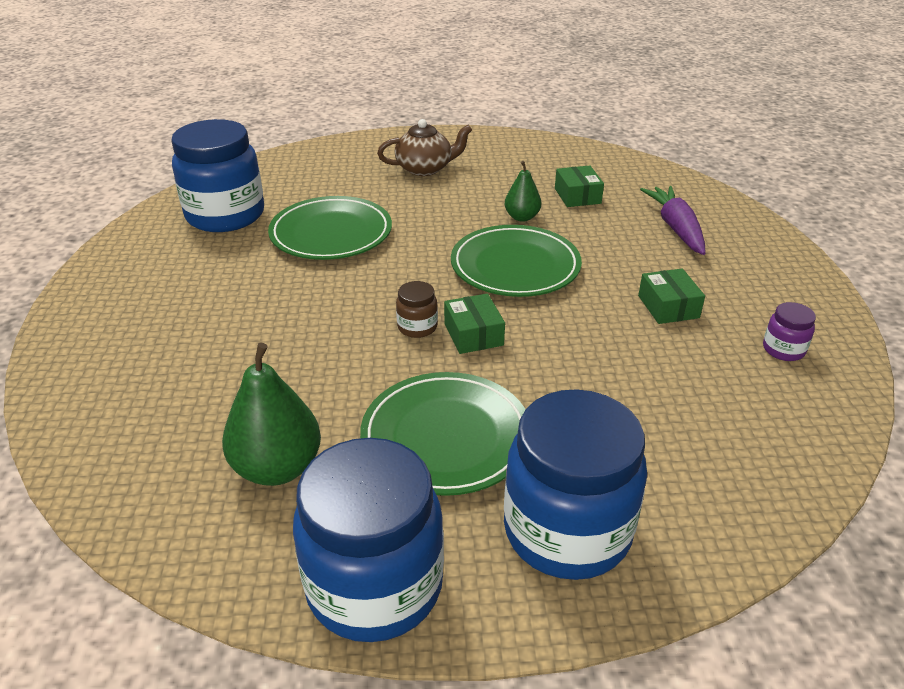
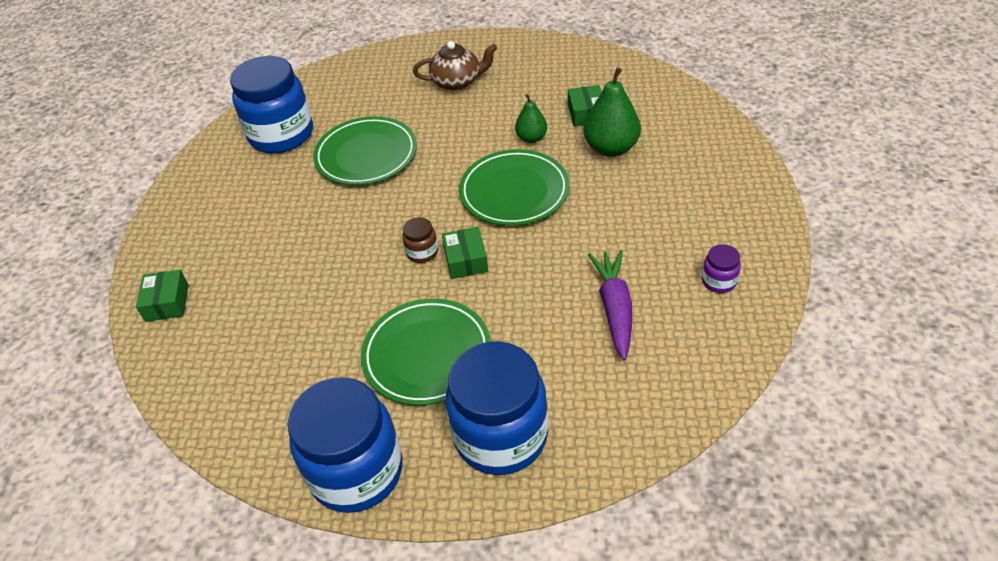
camera: 10 degrees right, 10 degrees up
(277, 468) = (300, 376): green pear -> green pear (611, 148)
(668, 307) = (634, 236): green box -> green box (167, 303)
(676, 228) = (665, 151): purple carrot -> purple carrot (614, 308)

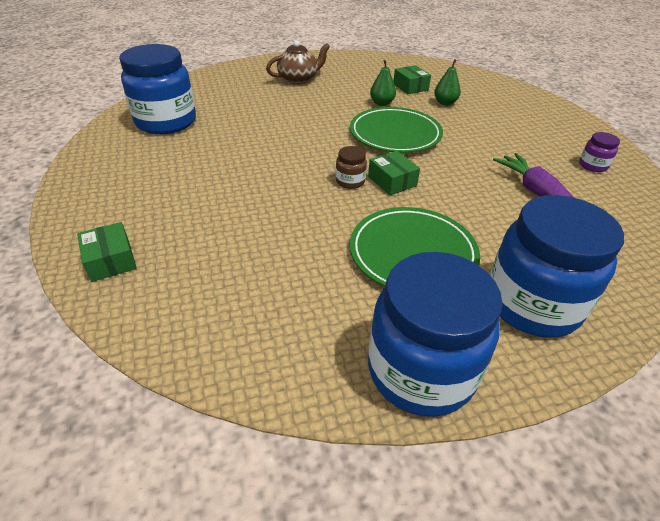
camera: 25 degrees left, 5 degrees down
(366, 155) = (253, 126): green plate -> none
(611, 148) = (445, 103): green pear -> green pear, size x0.59

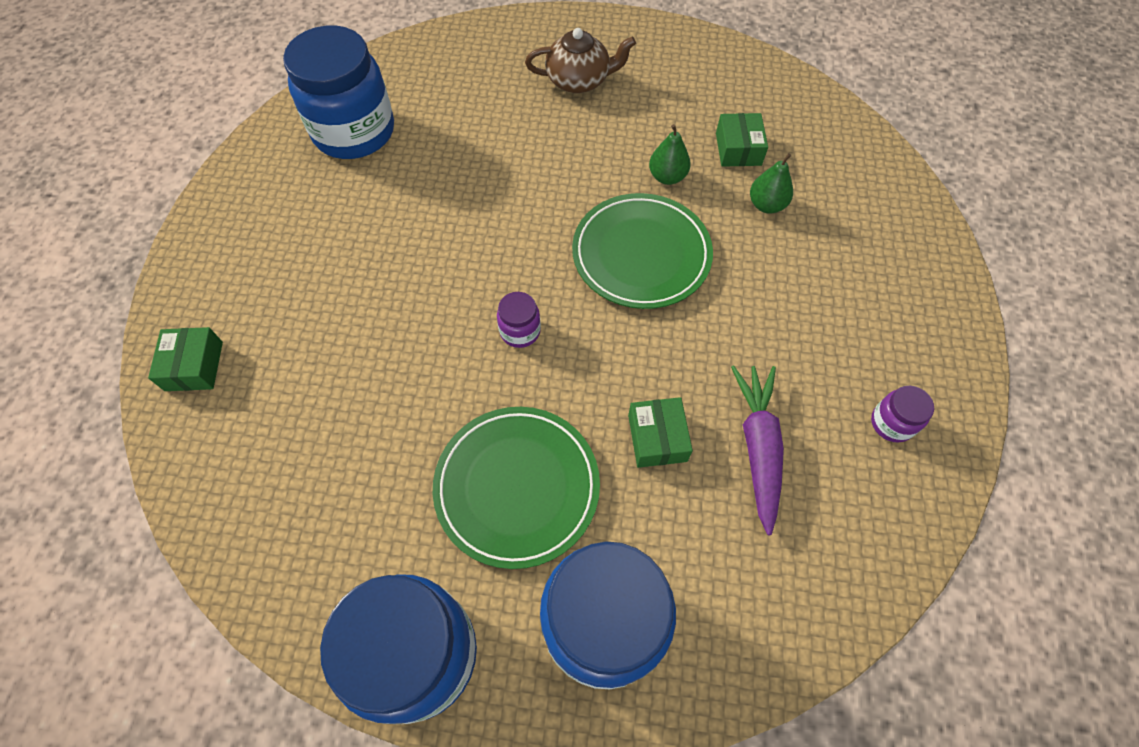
camera: 25 degrees right, 20 degrees up
(350, 181) = (520, 331): brown jar -> purple jar
(392, 181) = (574, 350): green box -> green box (657, 438)

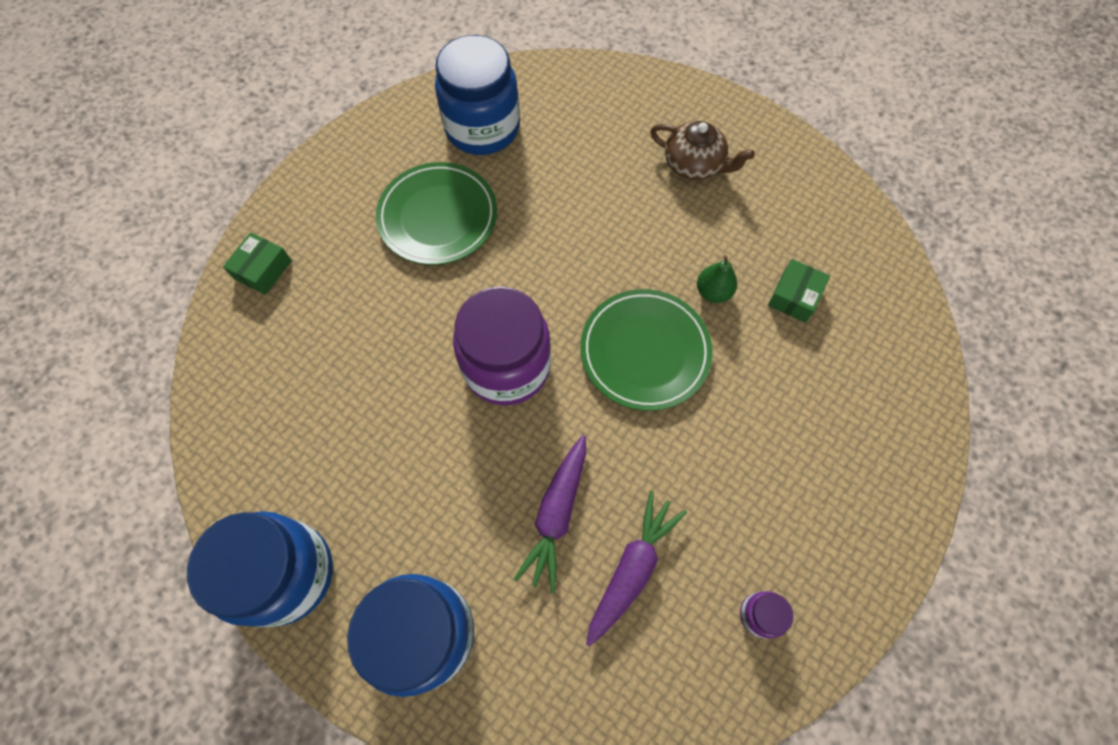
camera: 30 degrees right, 5 degrees up
(517, 487) = (428, 491): green plate -> green plate (438, 217)
(520, 331) = (506, 366): purple jar -> purple jar, size x2.39
(657, 438) = (556, 514): green box -> purple carrot
(766, 205) = (784, 362): green pear -> none

